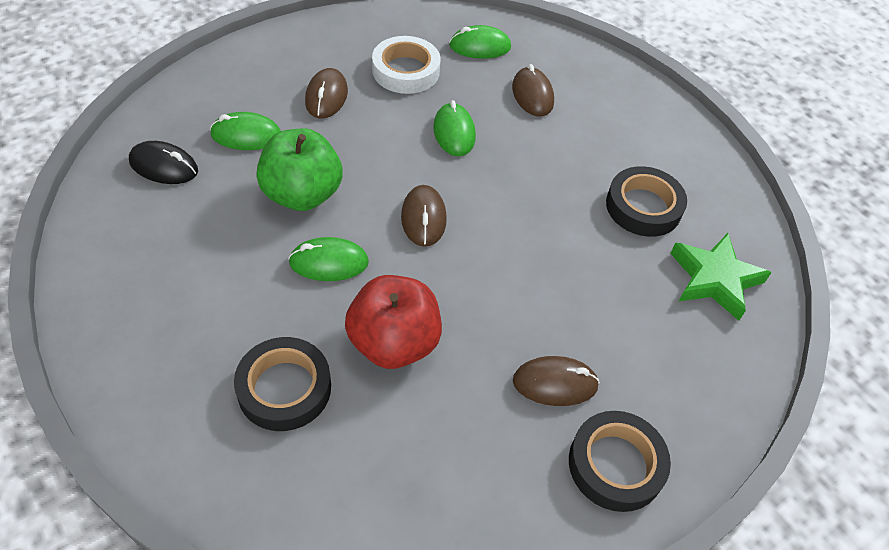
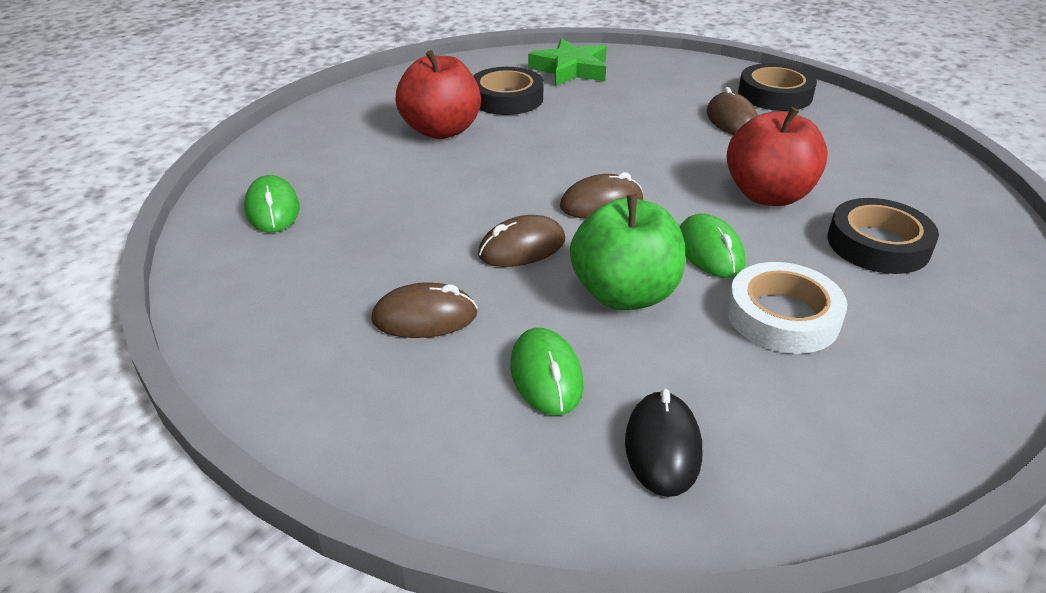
camera: 100 degrees left, 15 degrees down
(406, 71) = (342, 259): white tape -> white tape (782, 316)
(454, 133) = (453, 205): green mouse -> none
(532, 95) = (362, 164): brown mouse -> brown mouse (522, 248)
(582, 148) = (441, 130): none -> red apple

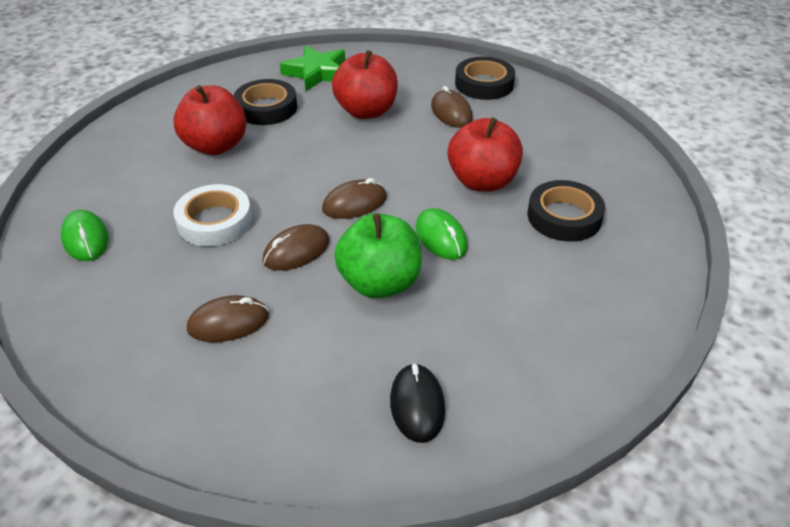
camera: 10 degrees left, 5 degrees up
(546, 376) = (327, 360): green mouse -> none
(626, 111) = (366, 111): none -> red apple
(782, 316) = (497, 287): white tape -> white tape (214, 221)

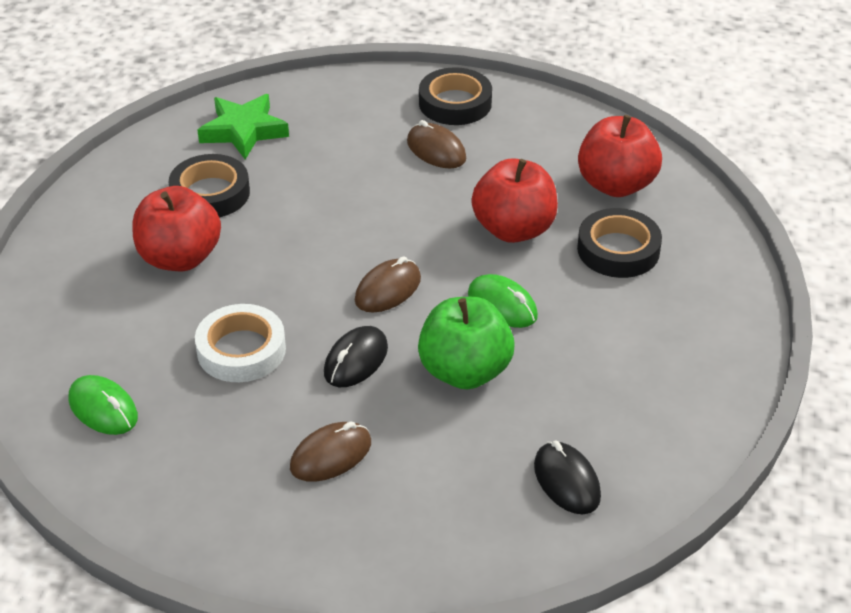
camera: 20 degrees left, 0 degrees up
(296, 251) = (356, 360): brown mouse -> black mouse
(366, 111) = (335, 170): red apple -> red apple (616, 185)

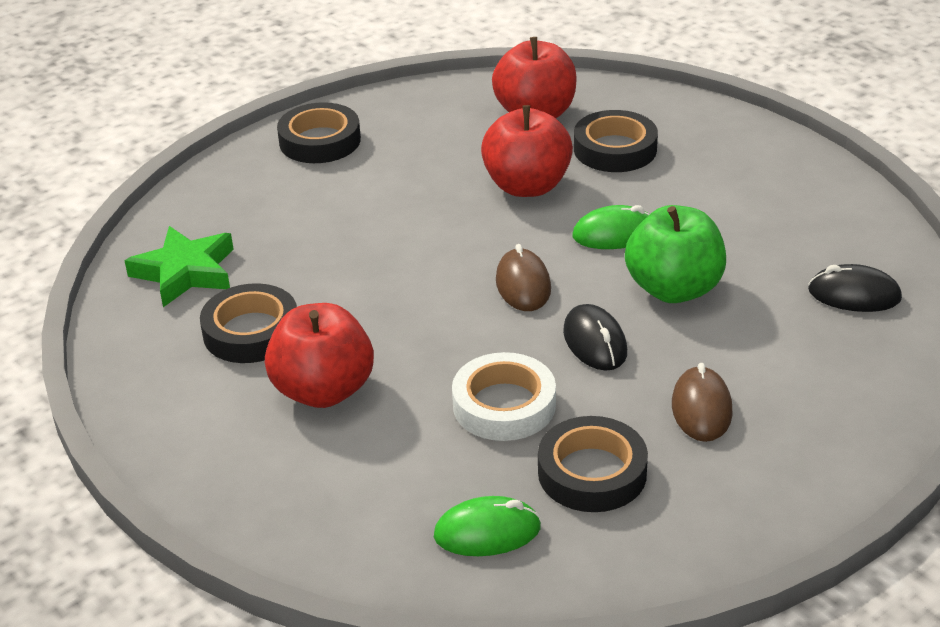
camera: 50 degrees left, 5 degrees down
(207, 431) = (592, 472): none -> black tape
(436, 150) = (370, 178): brown mouse -> none

